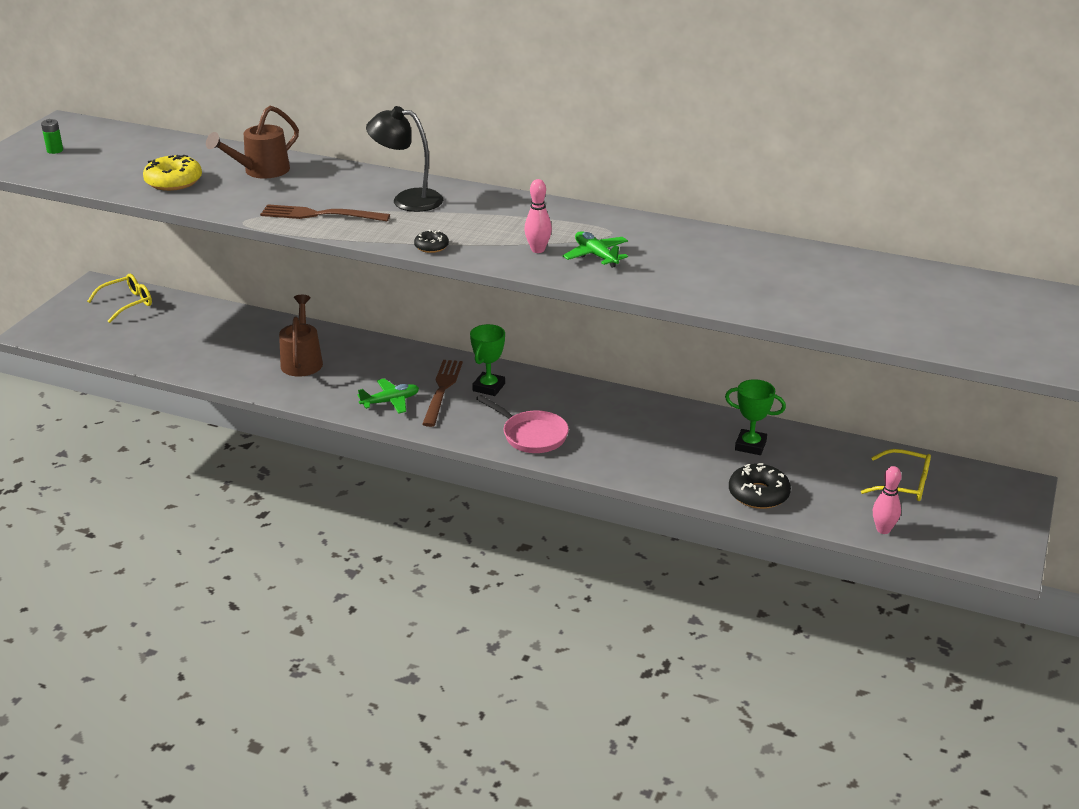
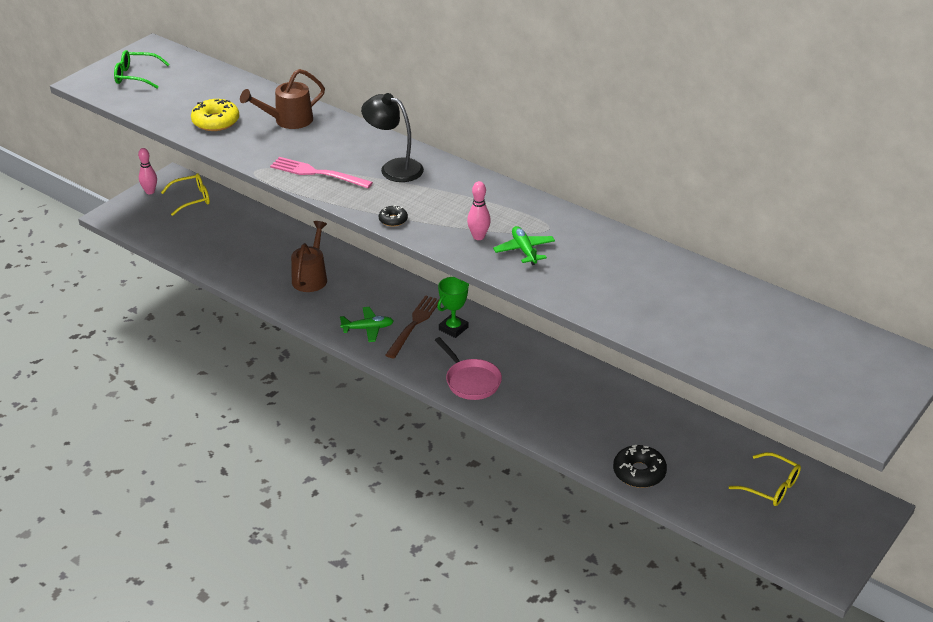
camera: 15 degrees right, 5 degrees up
(55, 150) = (136, 76): green battery -> green glasses
(320, 215) = (317, 173): brown fork -> pink fork
(750, 445) = (652, 424): green trophy -> none
(883, 529) = (732, 527): pink bowling pin -> pink bowling pin (150, 191)

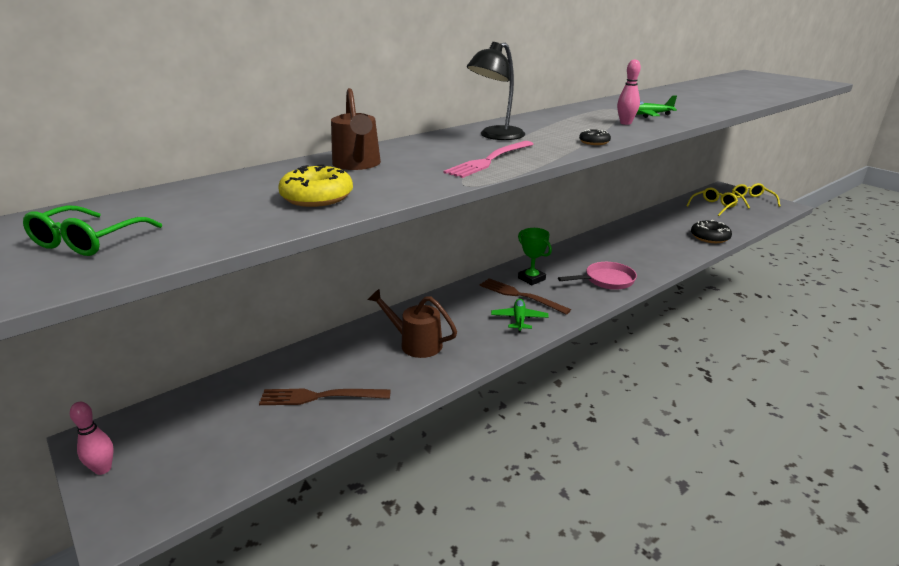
camera: 75 degrees left, 10 degrees down
(192, 199) = (170, 423): yellow glasses -> yellow glasses (751, 200)
(231, 248) = (320, 397): none -> brown fork

